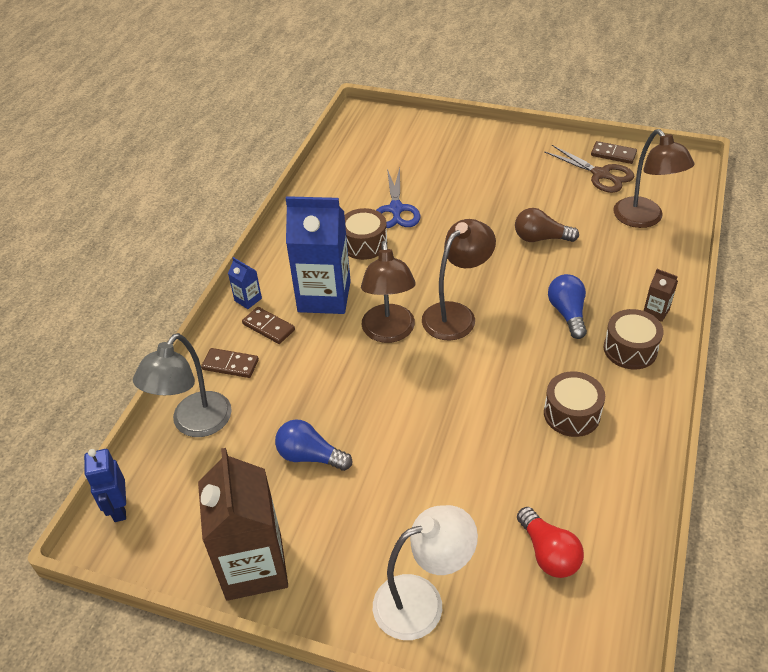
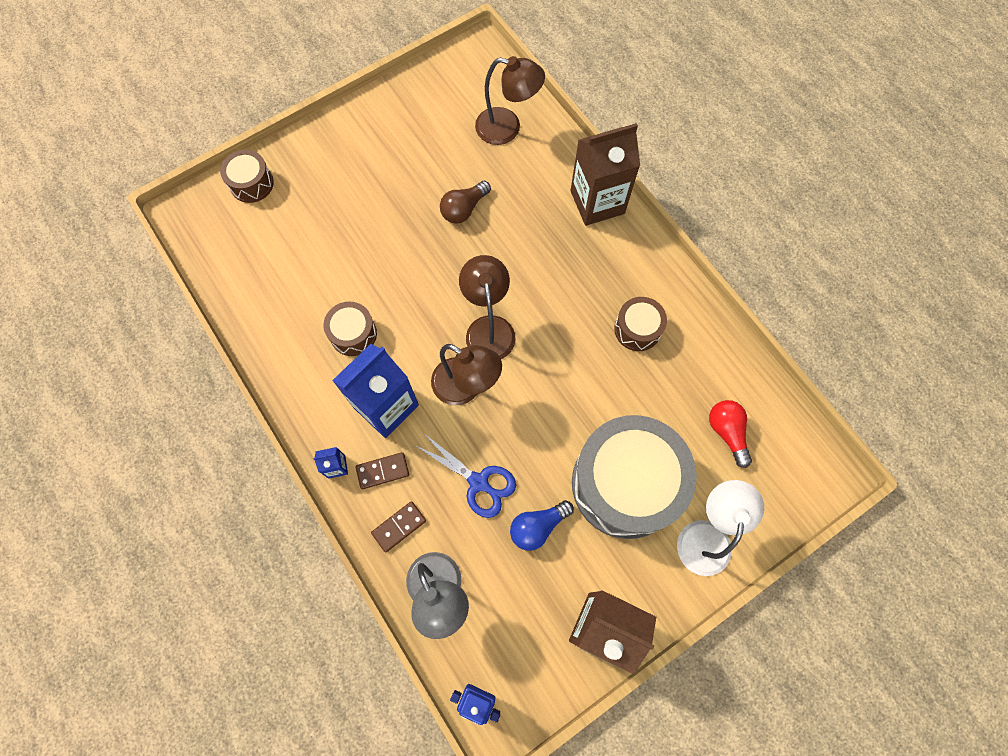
camera: 55 degrees left, 25 degrees up
(396, 209) = (335, 280): blue scissors -> blue scissors (478, 482)
(411, 498) = (625, 483): none -> grey drum
(548, 553) = (727, 432): red light bulb -> red light bulb turned 120 degrees counterclockwise
(567, 313) = (551, 256): blue light bulb -> none
(600, 174) = (435, 111): brown scissors -> none
(613, 154) = (422, 83): brown domino -> none
(630, 349) = (615, 247): brown drum -> brown drum (251, 183)
(656, 312) = (597, 202): brown carton -> brown carton, size x2.40

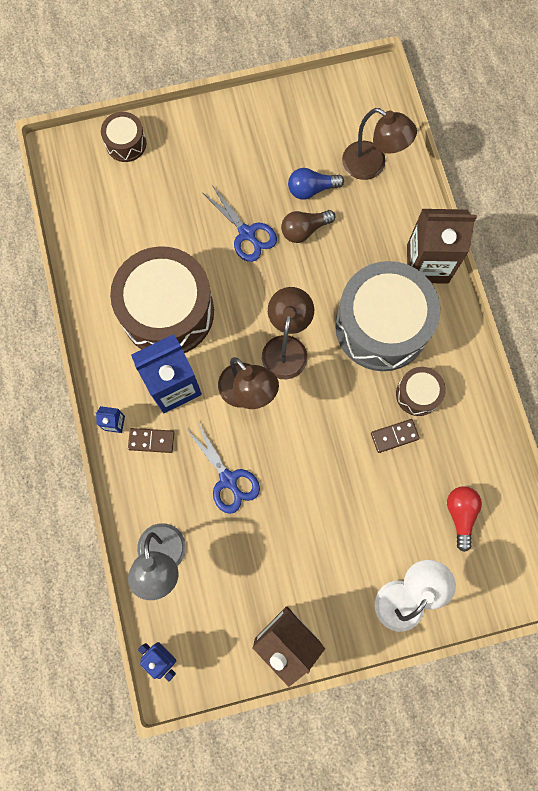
camera: 20 degrees right, 5 degrees up
(353, 334) = (167, 312): brown drum -> brown drum, size x2.17
(399, 526) = (148, 492): brown domino -> brown domino (394, 436)
(407, 231) = (246, 233): none -> blue scissors
(538, 526) = (264, 535): blue light bulb -> blue light bulb (311, 189)
(625, 483) = (353, 526): grey drum -> grey drum (381, 326)

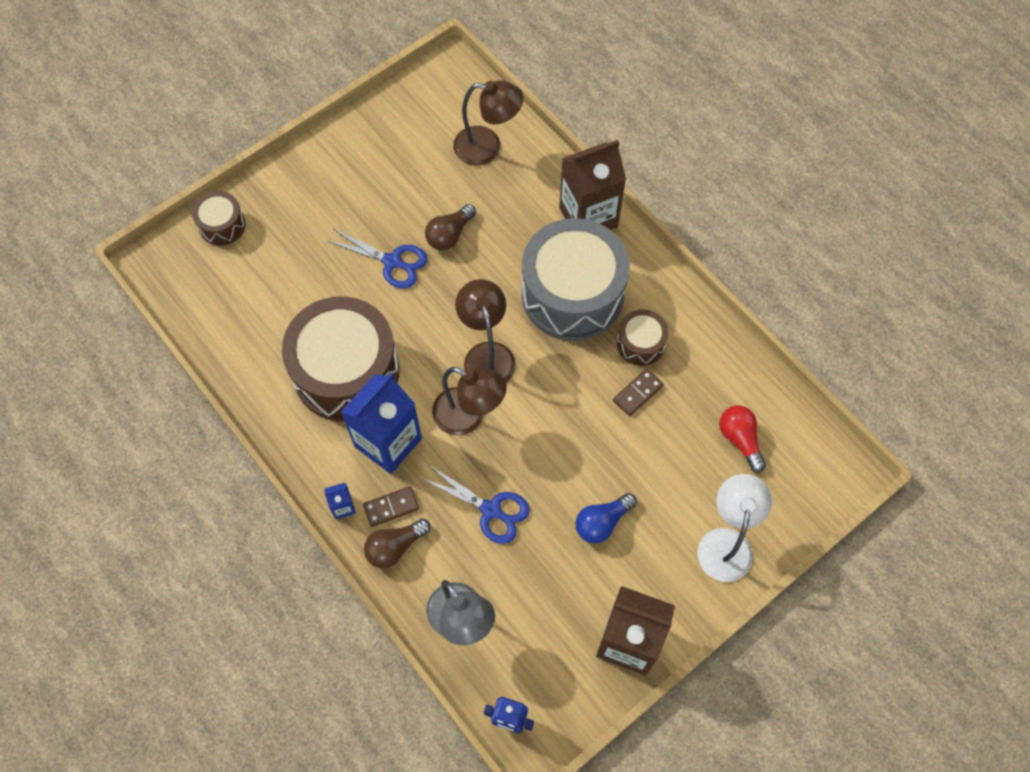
camera: 25 degrees left, 10 degrees down
(139, 475) = (395, 547): none -> brown light bulb
(311, 189) = (438, 193): blue light bulb -> blue light bulb (602, 522)

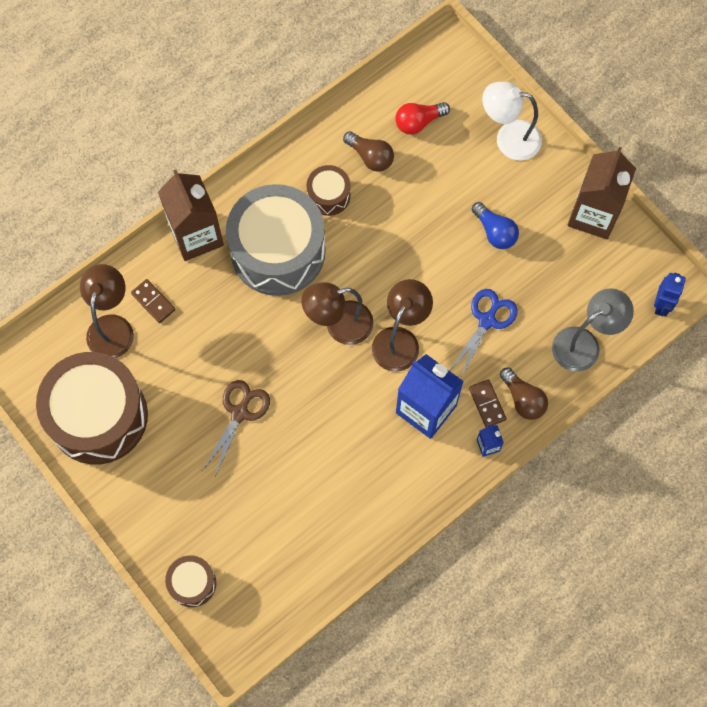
camera: 90 degrees left, 5 degrees up
(346, 372) = (356, 450): brown drum -> brown drum (98, 416)
(392, 262) = (239, 413): blue scissors -> brown scissors
(450, 234) = (211, 360): brown light bulb -> brown light bulb (370, 157)
(637, 393) = (376, 200): brown domino -> brown domino (153, 302)

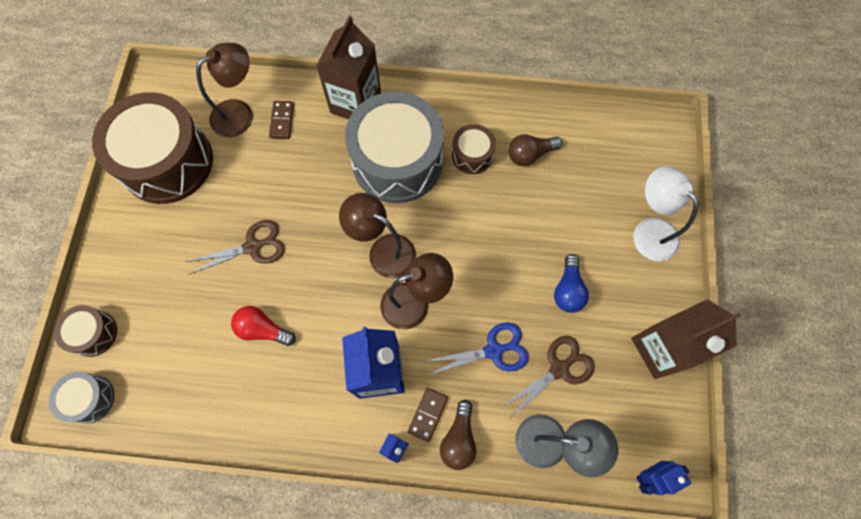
camera: 45 degrees right, 0 degrees up
(243, 624) = (90, 398): none -> grey drum
(370, 157) = (530, 154): brown light bulb -> brown light bulb turned 75 degrees clockwise
(418, 122) = (590, 161): red light bulb -> red light bulb (263, 329)
(541, 291) = (559, 369): none -> brown scissors

